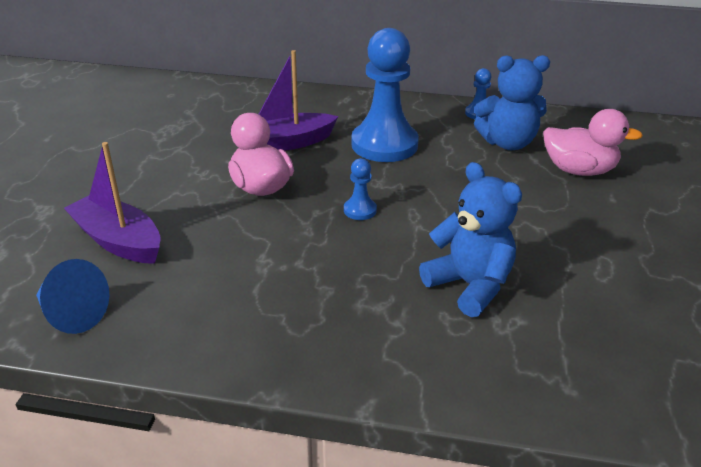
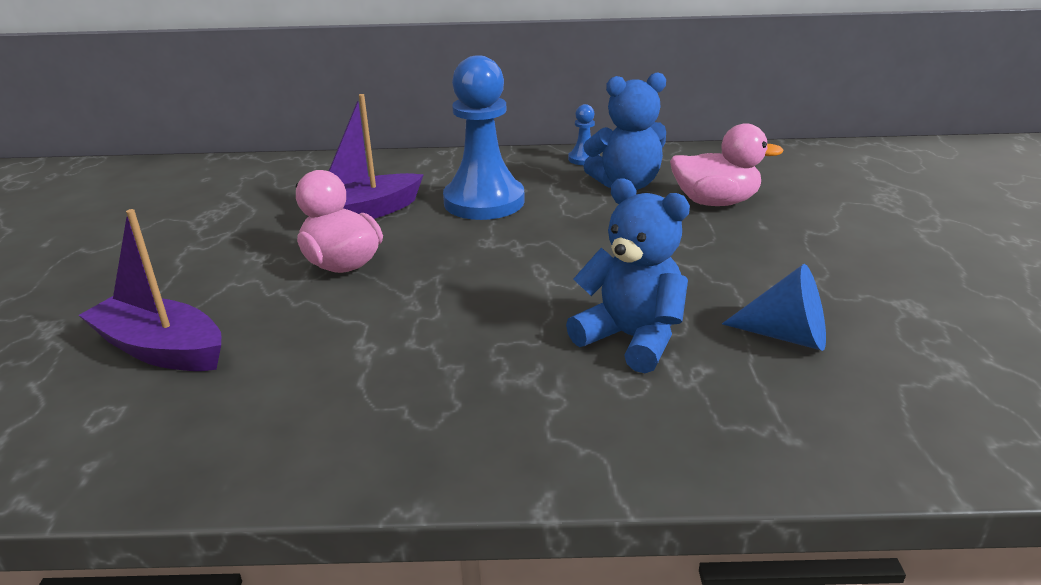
camera: 10 degrees left, 5 degrees down
(71, 314) = (106, 450): blue cone -> blue cone (786, 336)
(360, 210) = (473, 274): blue pawn -> none

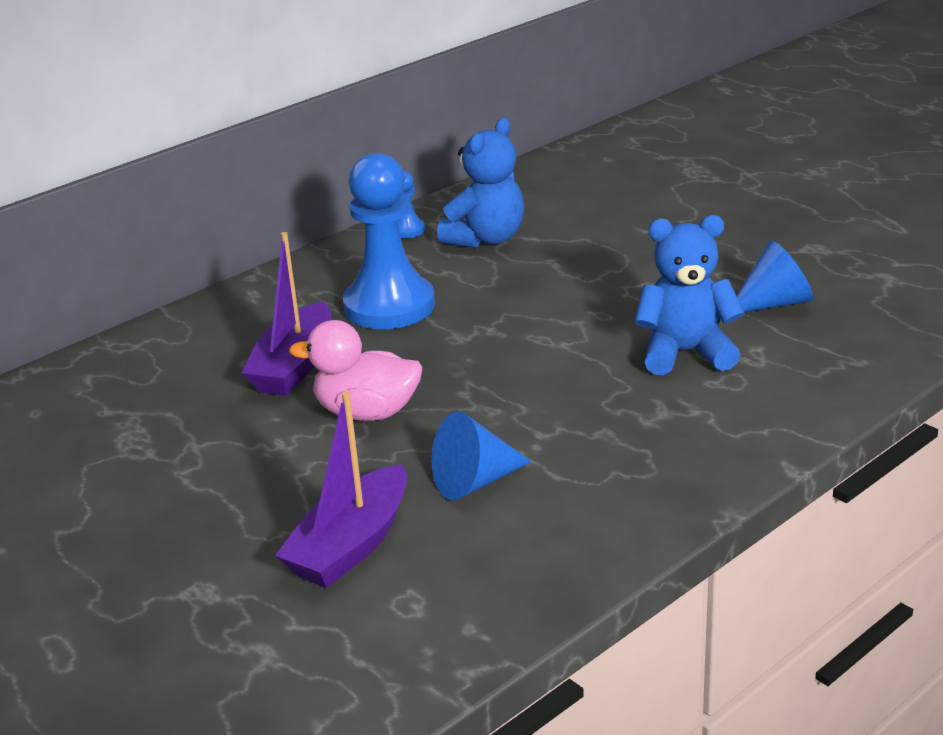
camera: 40 degrees left, 0 degrees up
(161, 349) = (351, 545): purple boat -> purple boat turned 45 degrees counterclockwise
(306, 351) = (475, 481): none -> blue cone
(715, 202) = (581, 225): pink duck -> none

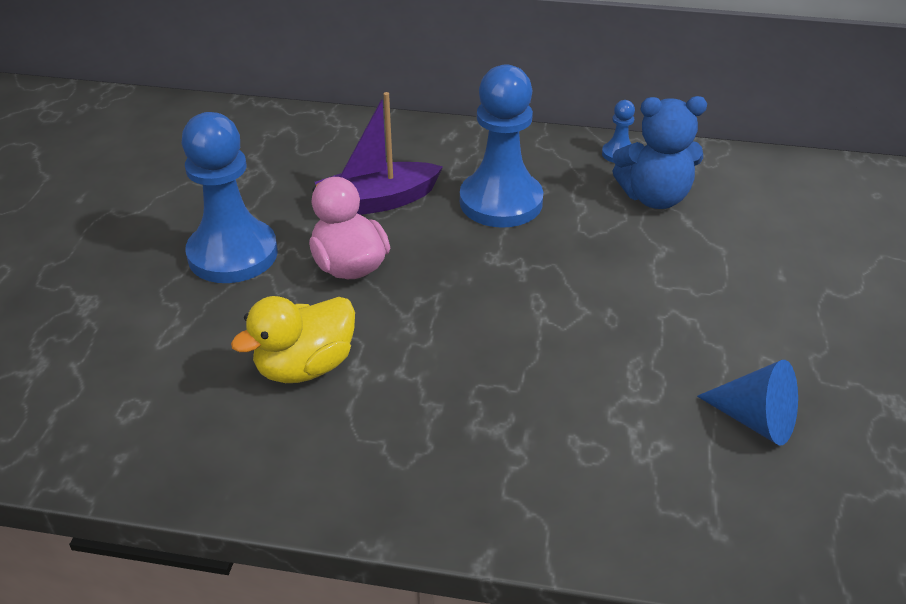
camera: 50 degrees right, 10 degrees up
(254, 473) = (233, 254): none -> blue pawn
(351, 545) = (180, 344): purple boat -> none
(475, 481) = (305, 366): blue cone -> yellow duck
(685, 353) = (605, 399): blue teddy bear -> none

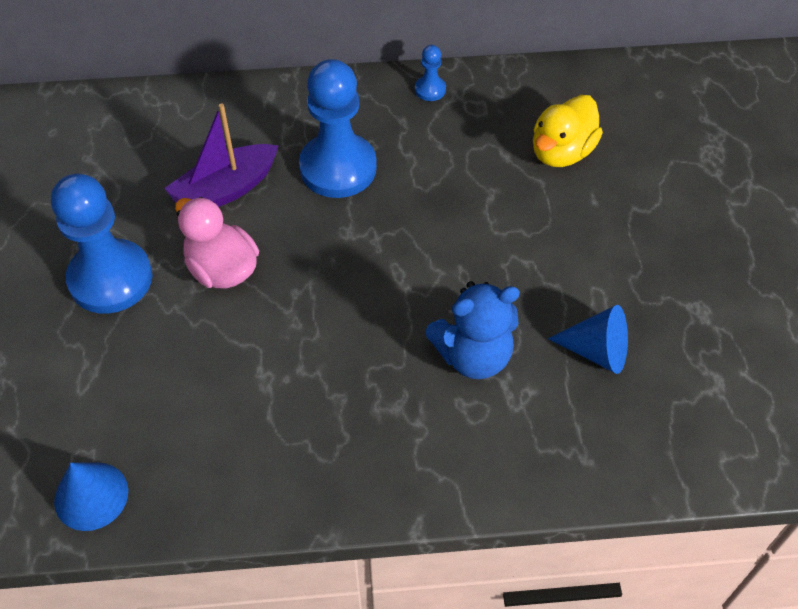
camera: 15 degrees left, 15 degrees up
(126, 444) = (91, 496): none -> blue cone
(305, 366) = (218, 384): yellow duck -> yellow duck (561, 152)
(654, 197) = (472, 135): blue teddy bear -> blue teddy bear (473, 355)

